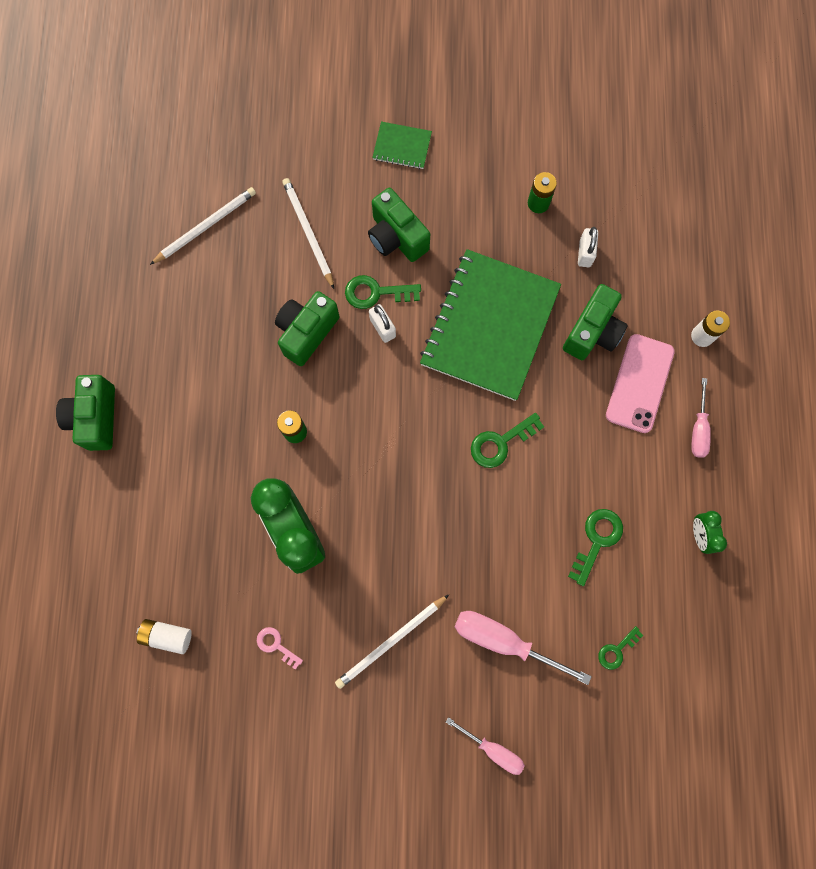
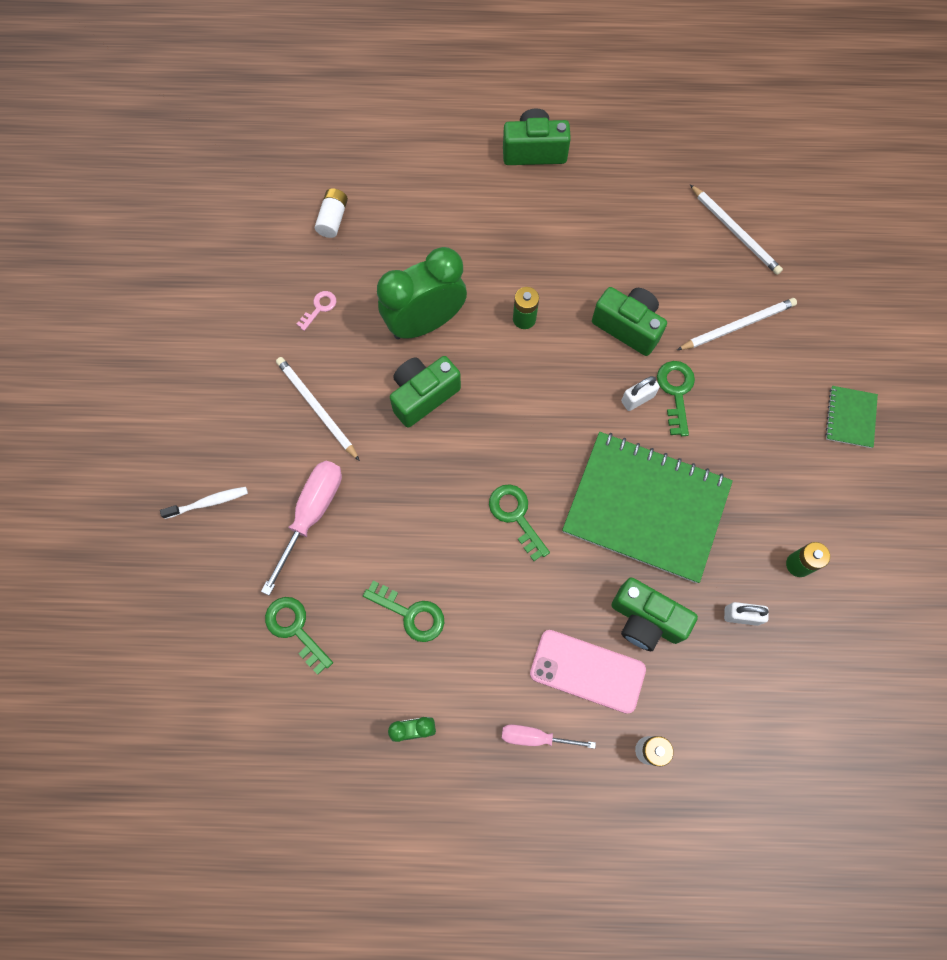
camera: 90 degrees right, 5 degrees down
(396, 237) = (741, 412): green camera -> green camera (423, 396)
(493, 749) = (208, 502): pink screwdriver -> white toothbrush
(617, 650) = (295, 629): green key -> green key, size x1.59

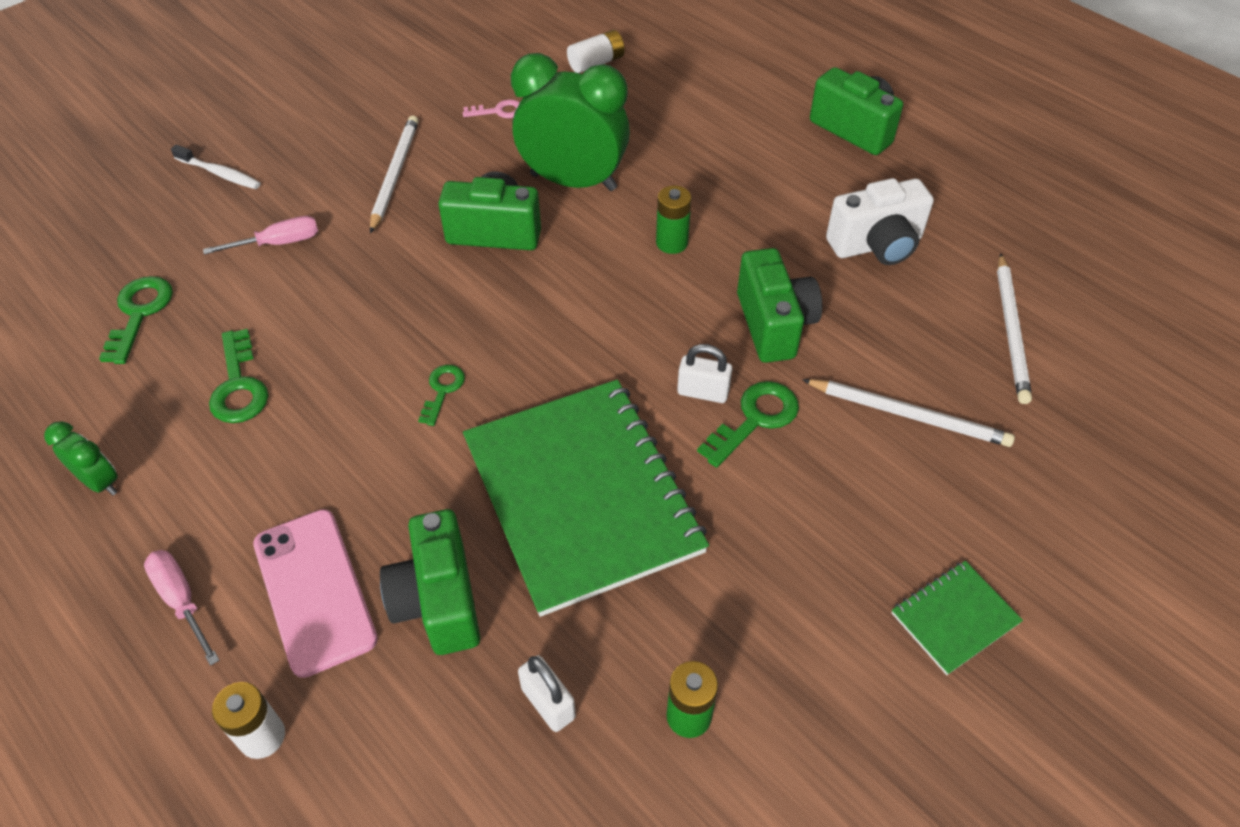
camera: 45 degrees right, 20 degrees down
(312, 513) = (279, 243): pink screwdriver -> pink screwdriver, size x0.60
(516, 516) = (442, 390): green key -> green key, size x0.63
(625, 229) = (876, 245): none -> white camera

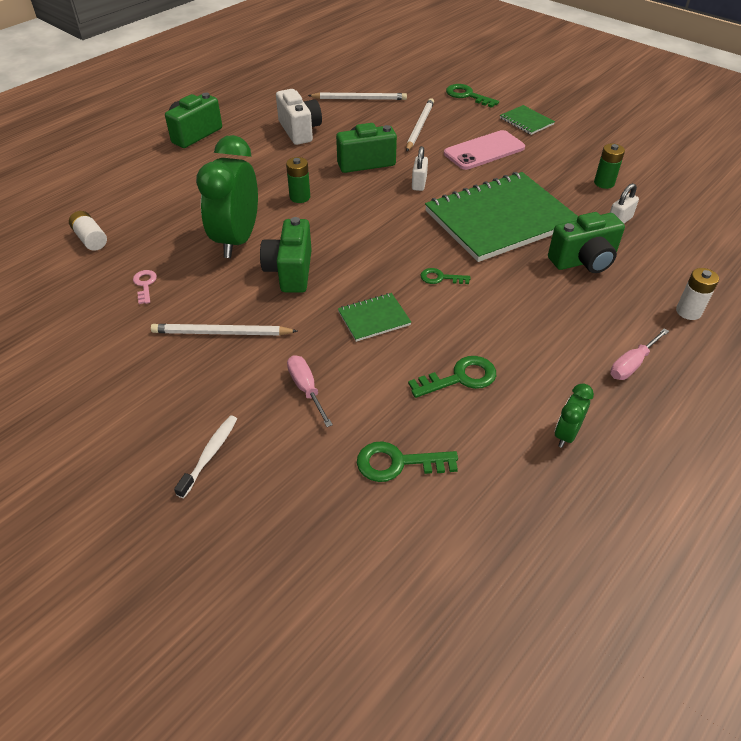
camera: 95 degrees left, 5 degrees down
(315, 590) = (599, 308): pink phone -> pink phone (484, 150)
(377, 309) = (374, 318): none -> green notebook
(754, 419) = (433, 168): green key -> green key (467, 96)

